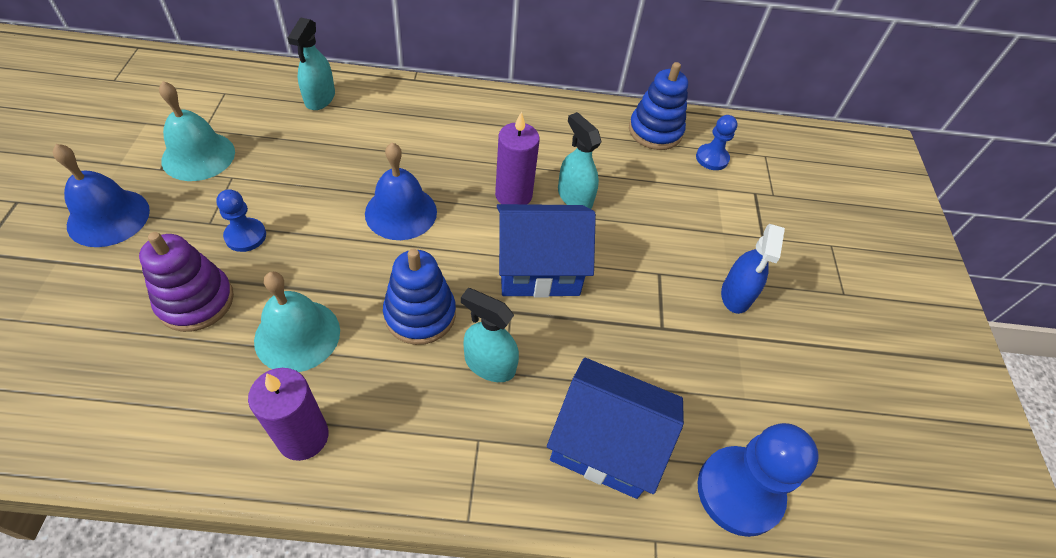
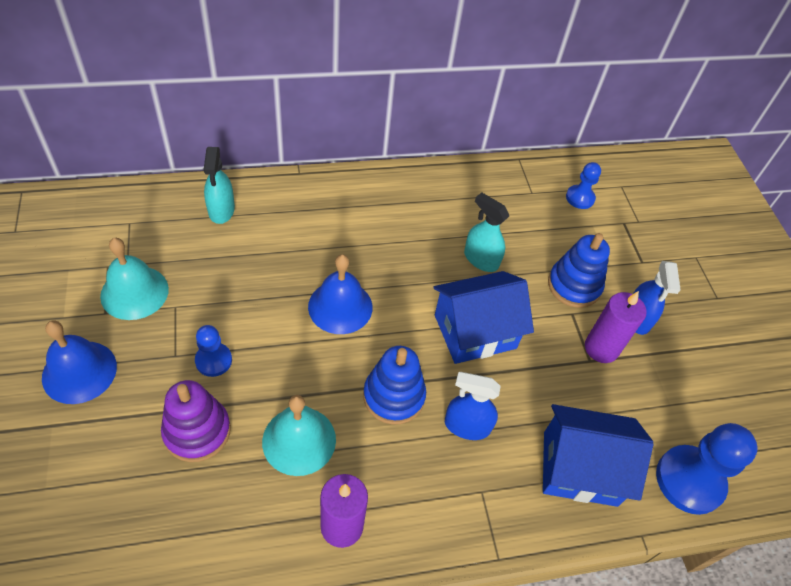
camera: 15 degrees left, 0 degrees up
(489, 364) = (466, 426): turquoise spray bottle -> blue spray bottle
(513, 195) = (429, 269): purple candle -> purple candle (601, 348)
(655, 131) = (525, 182): blue stacking toy -> blue stacking toy (574, 285)

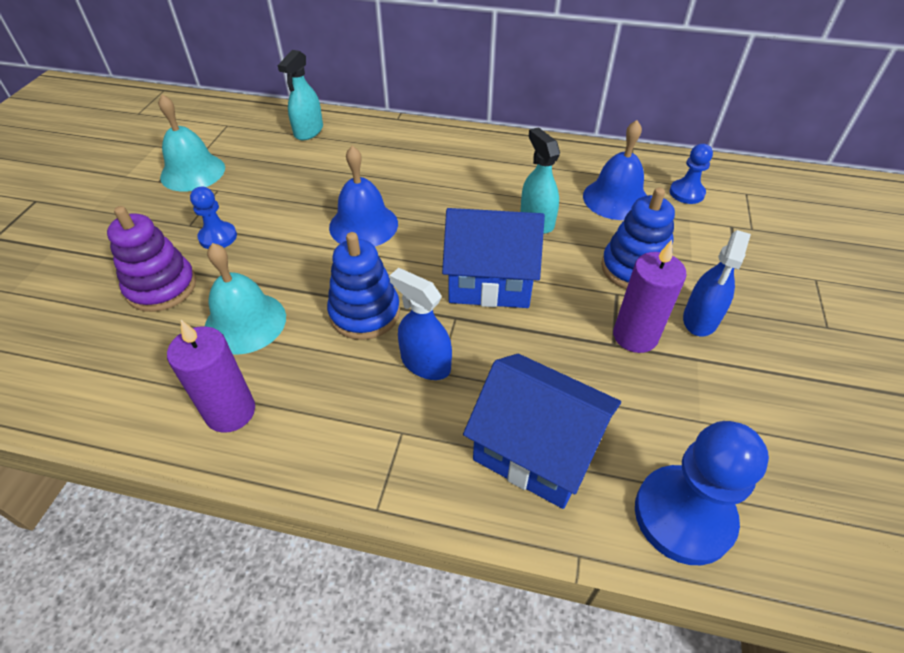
camera: 30 degrees right, 5 degrees down
(79, 371) = (105, 216): blue bell -> blue bell (616, 199)

